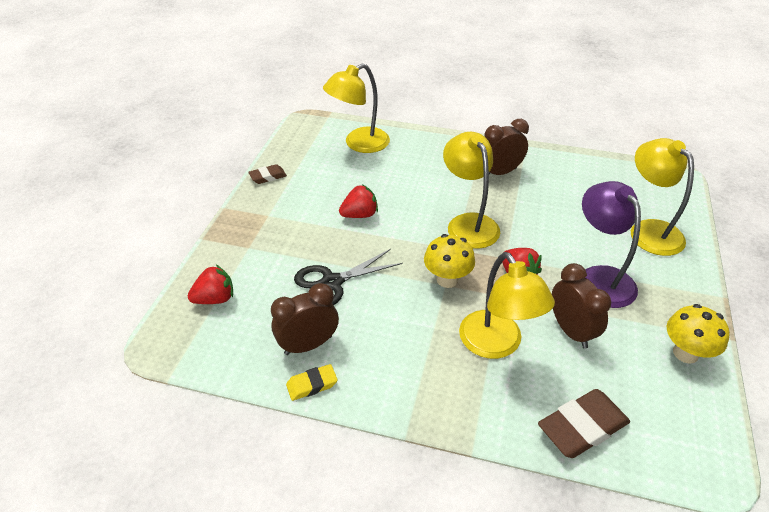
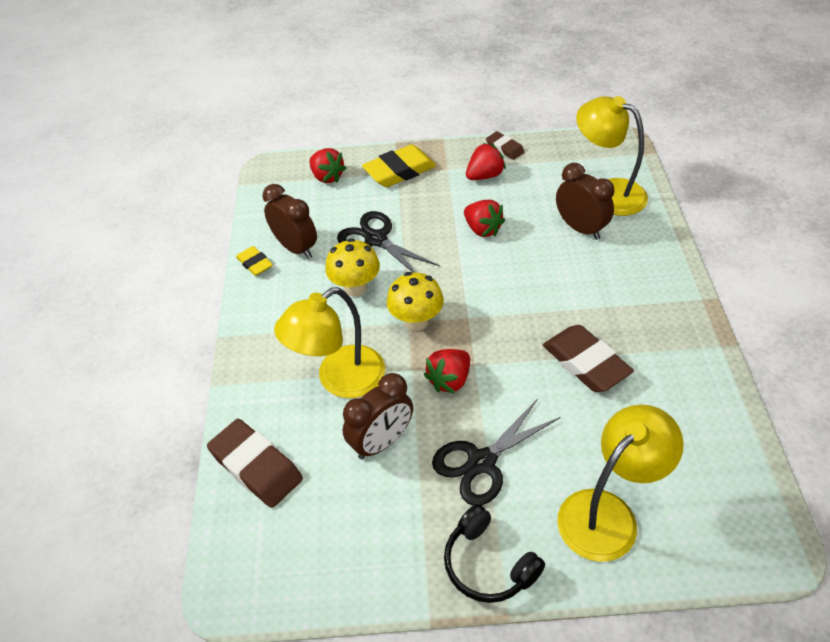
camera: 75 degrees right, 5 degrees up
(247, 245) = (399, 171): none -> yellow eraser
(294, 196) = (484, 176): none -> red strawberry
(468, 223) = (517, 319): yellow lamp -> none
(500, 172) = (636, 329): brown clock -> brown clock (580, 228)
(522, 203) = (585, 363): none -> brown eraser
(600, 277) = (482, 462): purple lamp -> black scissors
(685, 353) = (387, 563): yellow mushroom -> yellow mushroom (355, 287)
(686, 297) = (488, 564): none -> black headphones

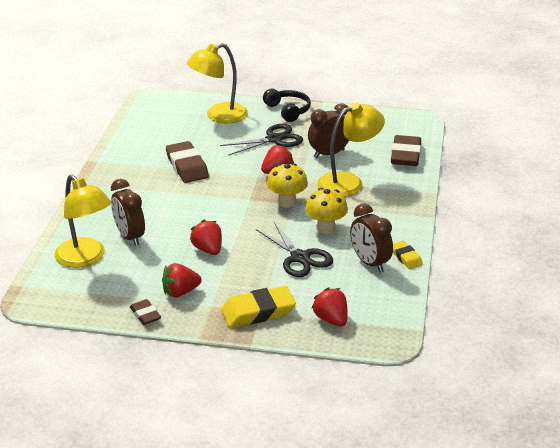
camera: 170 degrees left, 15 degrees down
(256, 466) = (405, 155): brown eraser -> brown eraser turned 45 degrees clockwise

